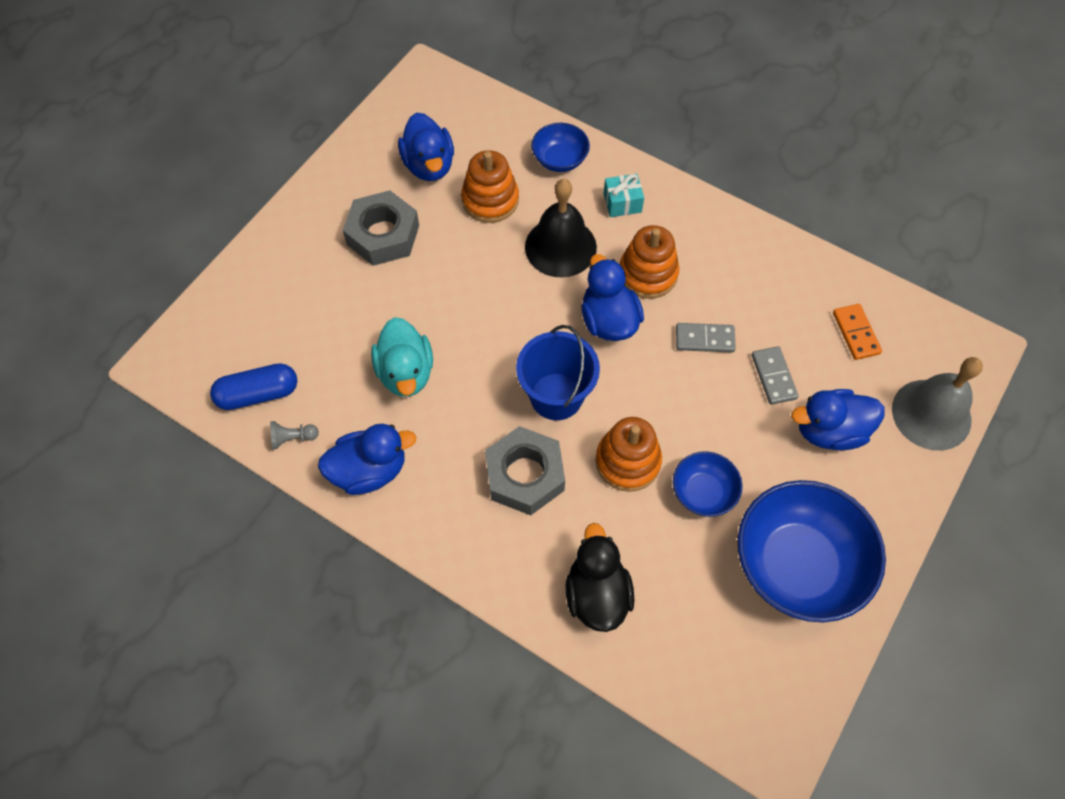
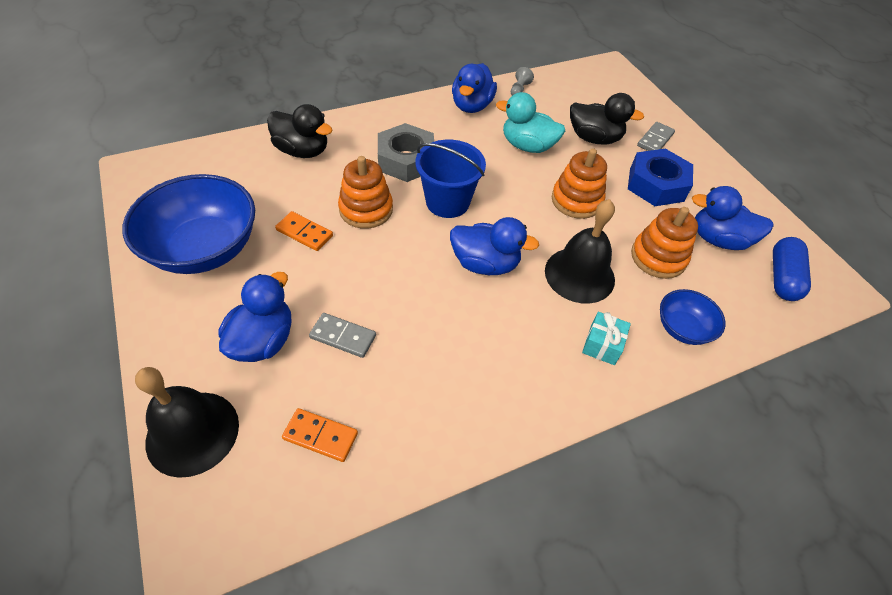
camera: 120 degrees right, 10 degrees down
(258, 394) = (560, 89): blue capsule -> blue capsule (782, 277)
(341, 317) = (594, 138): none -> black duck
(383, 235) = (656, 184): grey nut -> blue nut
(648, 274) = (511, 315): orange stacking toy -> orange stacking toy (576, 200)
(703, 492) = (304, 233): blue bowl -> orange domino
(704, 339) = (417, 313): grey domino -> grey domino (655, 140)
(931, 414) = (192, 433): grey bell -> black bell

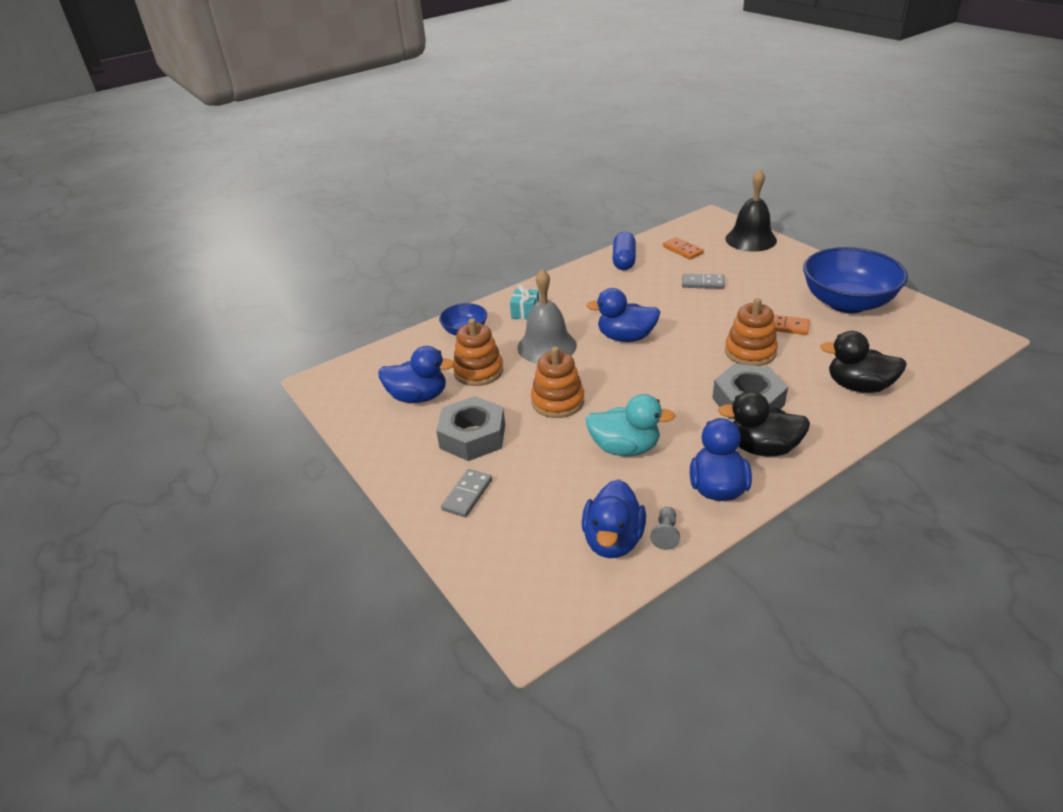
camera: 175 degrees right, 15 degrees down
(263, 340) = (751, 272): blue duck -> blue duck (613, 540)
(320, 436) = (682, 250): orange domino -> orange domino turned 45 degrees clockwise
(447, 202) = (682, 373): blue bucket -> none
(579, 274) = (546, 346): black bell -> grey bell
(594, 138) = (546, 478): black duck -> black duck (762, 448)
(656, 184) = (472, 436): blue nut -> grey nut
(782, 277) = (369, 379): blue capsule -> blue capsule (624, 260)

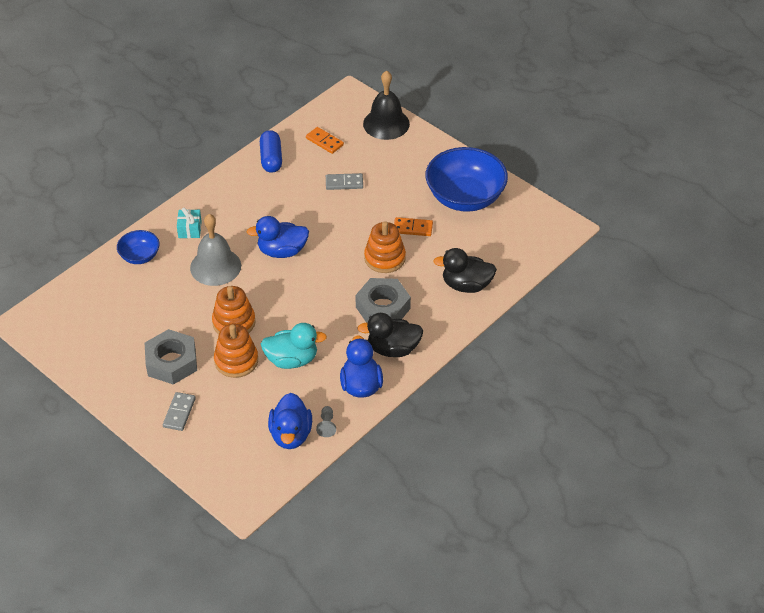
camera: 15 degrees left, 10 degrees up
(418, 397) = (117, 329): blue duck -> none
(478, 371) = (162, 298): orange stacking toy -> orange stacking toy (236, 361)

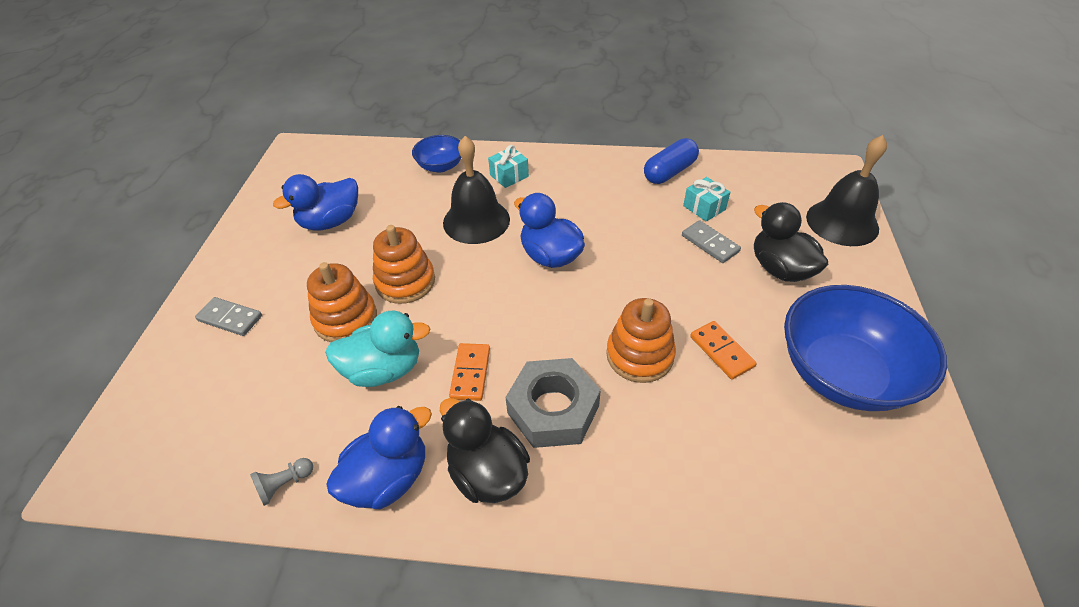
camera: 55 degrees right, 0 degrees up
(171, 362) = (307, 268): grey nut -> none
(179, 413) = (230, 318): grey domino -> grey domino turned 45 degrees clockwise
(215, 266) = (476, 221): grey bell -> black bell
(291, 435) = (245, 452): blue duck -> blue duck (330, 222)
(292, 360) = (384, 370): turquoise duck -> turquoise duck turned 60 degrees counterclockwise
(316, 166) = (704, 208): none -> turquoise gift
(324, 142) = (745, 193): orange domino -> orange domino (470, 373)
(466, 285) = (693, 488): black duck -> black duck (780, 269)

